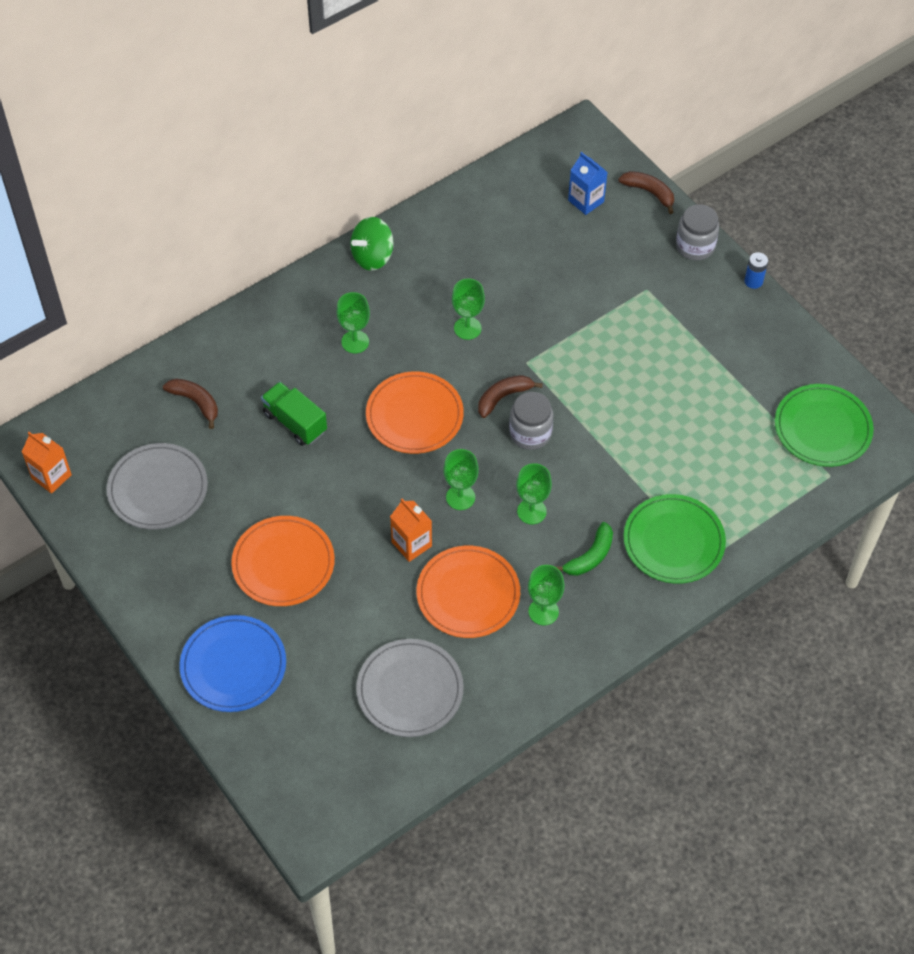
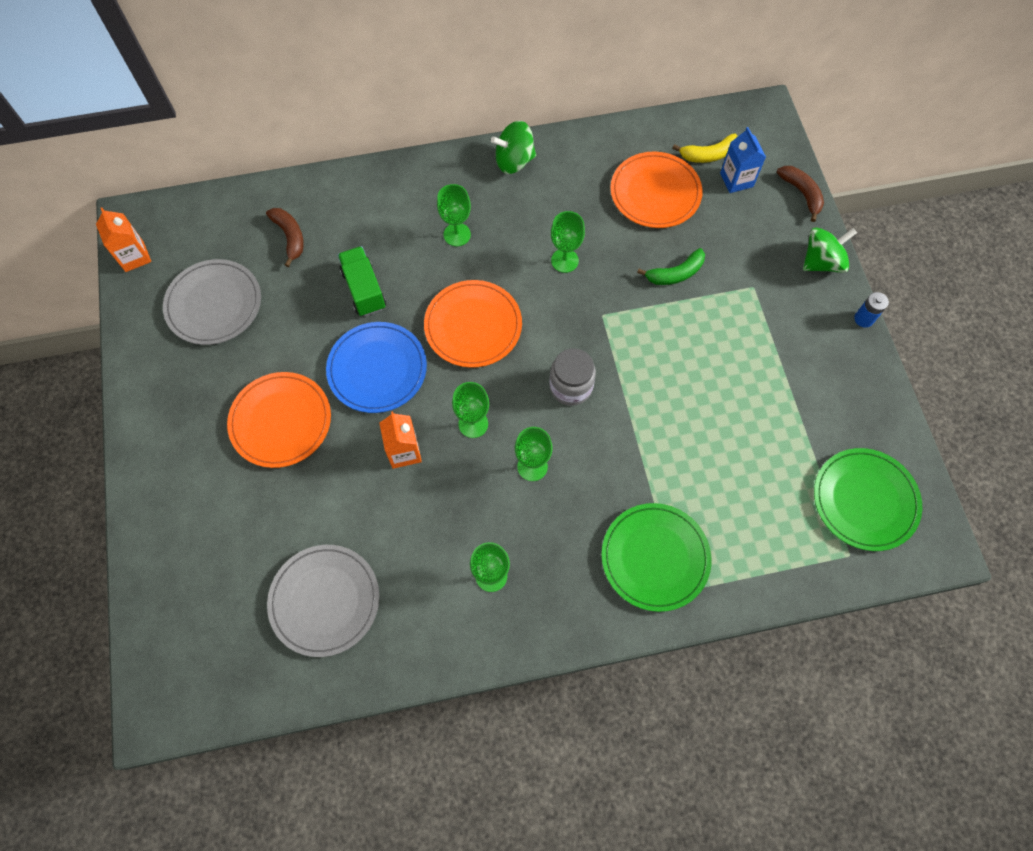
camera: 25 degrees right, 10 degrees up
(233, 666) = (183, 503): blue plate -> blue plate (377, 369)
(468, 594) = (429, 525): orange plate -> orange plate (655, 192)
(503, 397) = (563, 341): brown banana -> none
(549, 187) = (708, 154): none -> yellow banana
(590, 556) = (565, 538): green banana -> green banana (675, 273)
(695, 246) = (821, 262): grey jar -> green spinning top

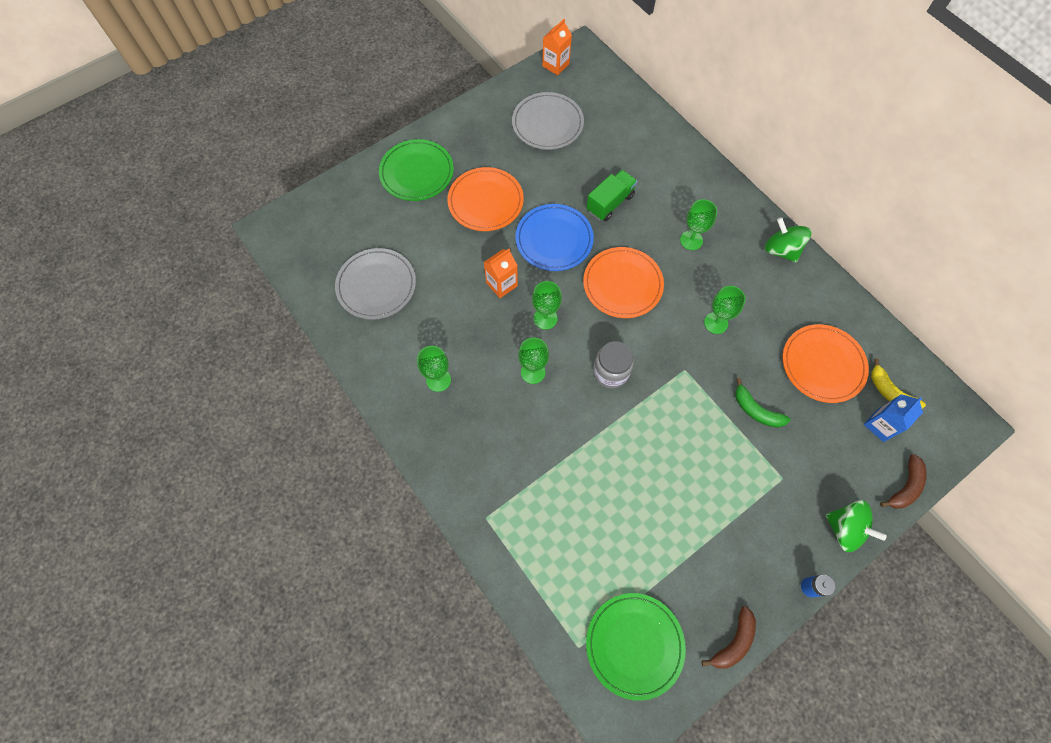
camera: 65 degrees right, 0 degrees up
(290, 237) = (623, 140): brown banana -> brown banana (733, 641)
(655, 557) = (504, 489): green plate -> green plate (417, 172)

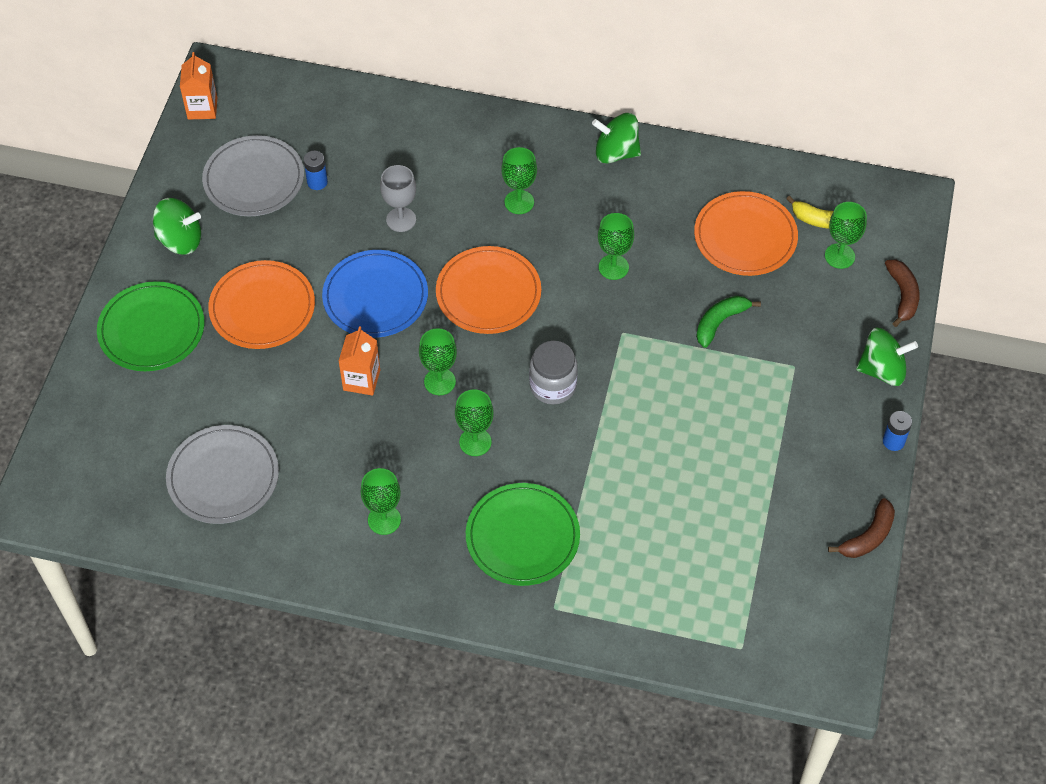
camera: 40 degrees left, 10 degrees down
(477, 132) = (180, 240): none -> green spinning top
(581, 148) = (317, 182): none -> blue battery
(610, 203) = (401, 219): green truck -> grey goblet
(634, 645) = (788, 606): green plate -> green plate (522, 536)
(733, 641) = (868, 536): brown banana -> brown banana turned 45 degrees clockwise
(756, 410) = (720, 322): green banana -> green banana turned 135 degrees clockwise
(880, 425) = (839, 256): blue carton -> green goblet

